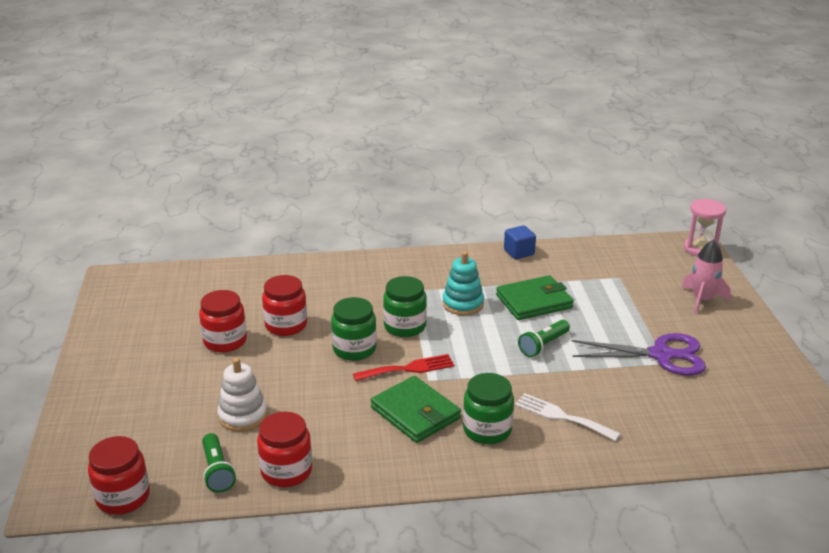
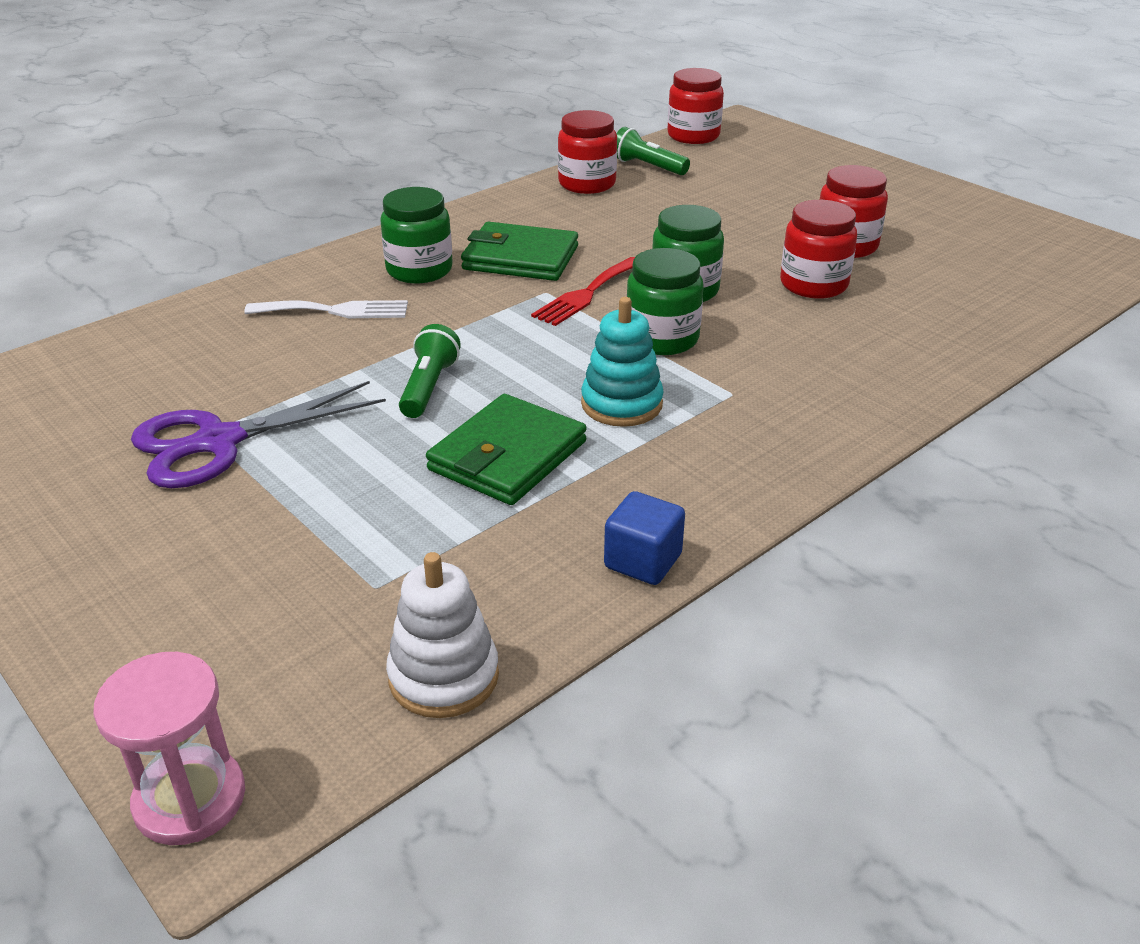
camera: 145 degrees right, 5 degrees up
(243, 416) = (696, 201): white stacking toy -> white stacking toy (443, 676)
(702, 300) = (159, 600): pink rocket -> none

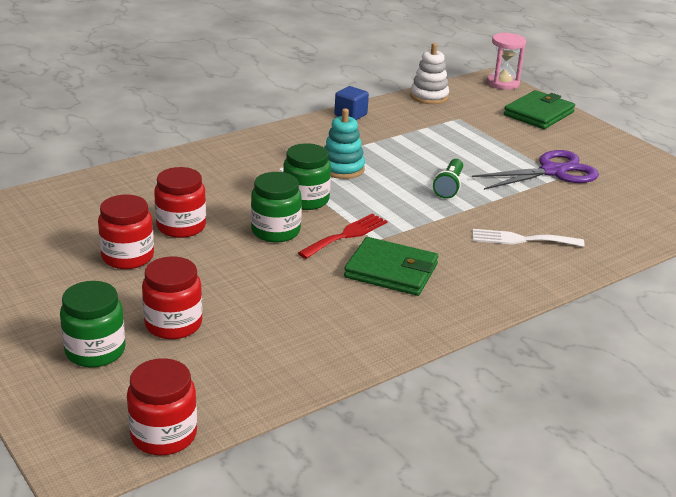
camera: 175 degrees left, 5 degrees down
(419, 270) = (469, 267): green jar -> green jar (95, 351)
(507, 456) = (405, 153): green wallet -> green wallet (538, 114)
(587, 184) = (317, 356): red jar -> red jar (173, 324)
(647, 166) = (245, 378): green flashlight -> none

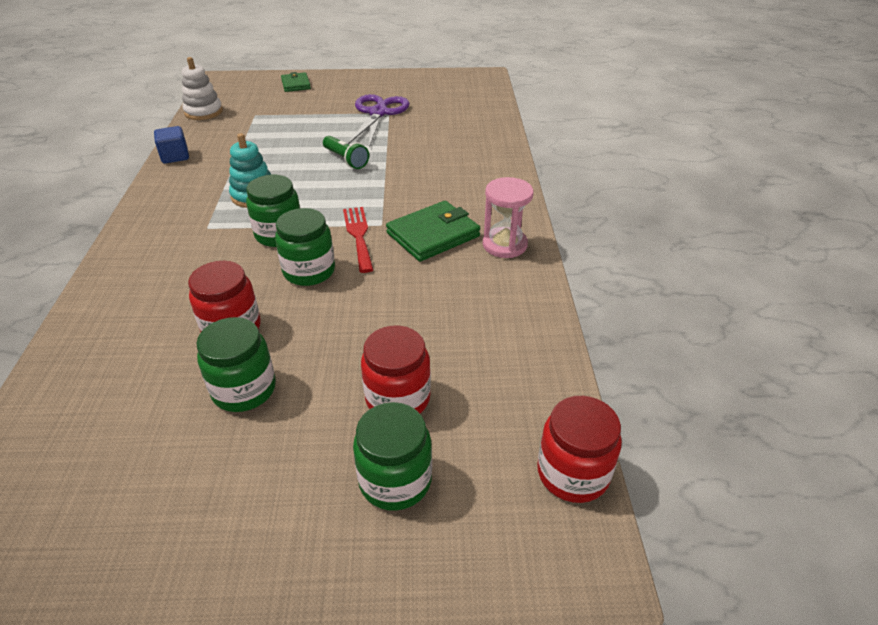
camera: 55 degrees left, 10 degrees up
(128, 257) = (244, 389): red jar -> green jar
(503, 83) = (233, 77): pink hourglass -> pink hourglass (504, 245)
(522, 239) = (450, 161): white fork -> none
(538, 114) = (296, 84): green wallet -> green wallet, size x0.61

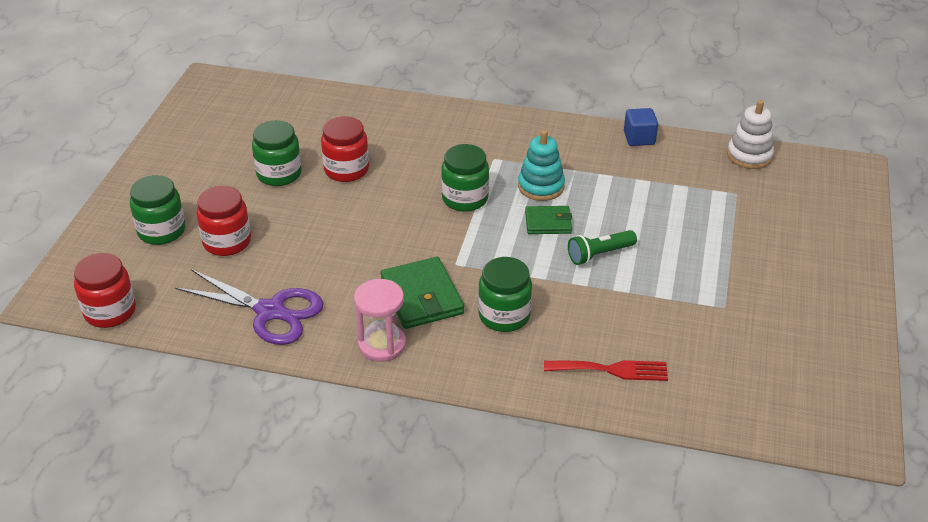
camera: 105 degrees right, 0 degrees up
(296, 84) = (831, 231): green wallet -> green wallet (548, 222)
(309, 271) = (400, 212): green jar -> green jar (504, 315)
(359, 236) = (441, 247): red fork -> red fork (610, 370)
(378, 113) = (724, 297): purple scissors -> purple scissors (270, 311)

